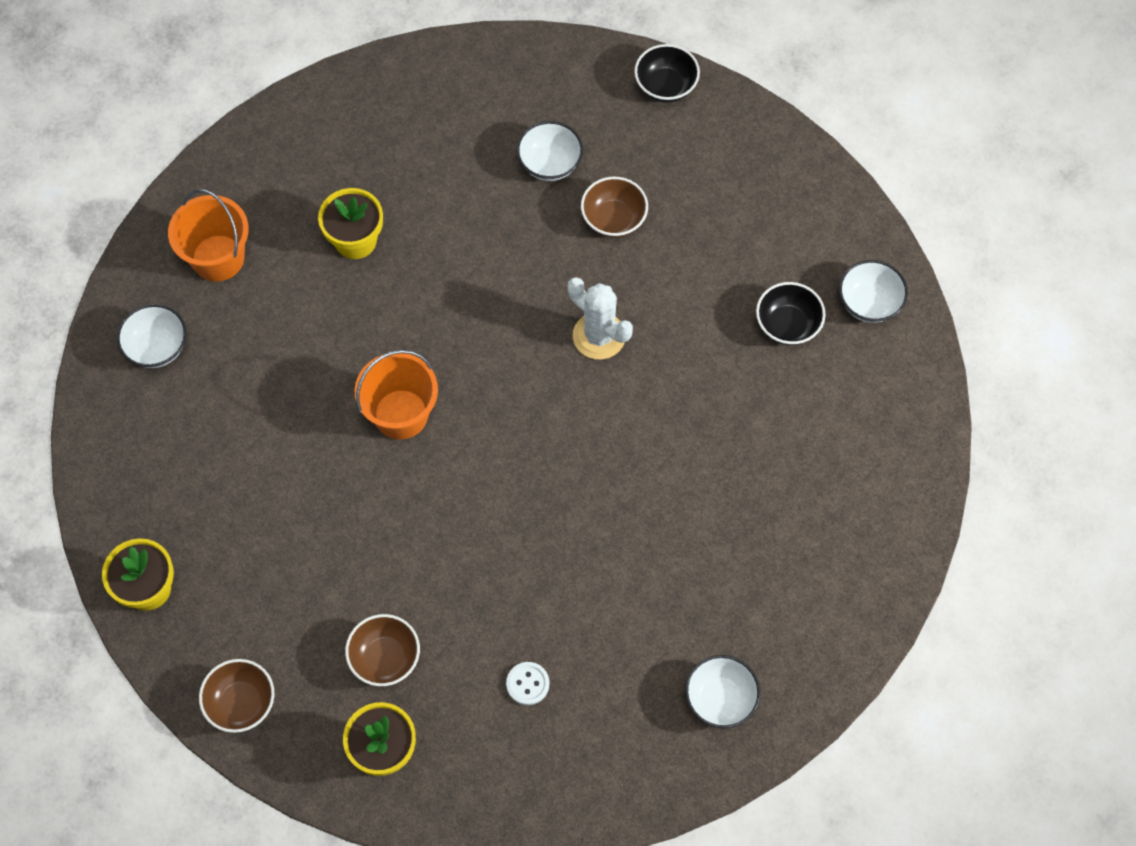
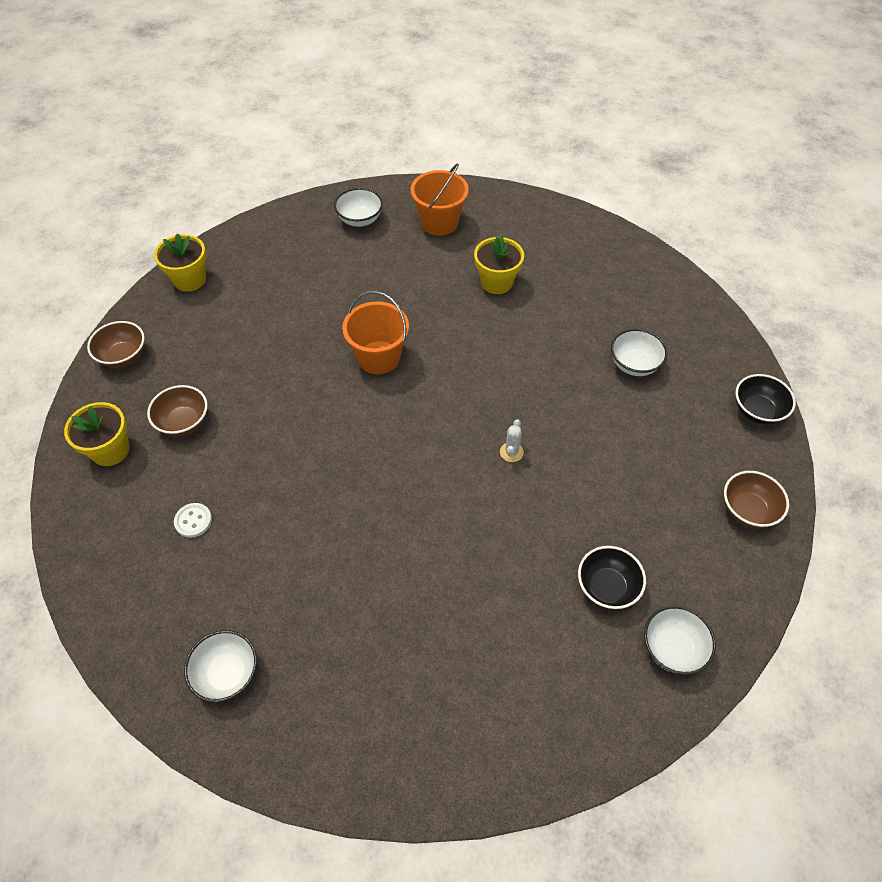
camera: 65 degrees right, 10 degrees down
(599, 336) = (511, 452): white cactus -> white cactus, size x0.52
(613, 219) = (617, 422): brown bowl -> brown bowl (747, 510)

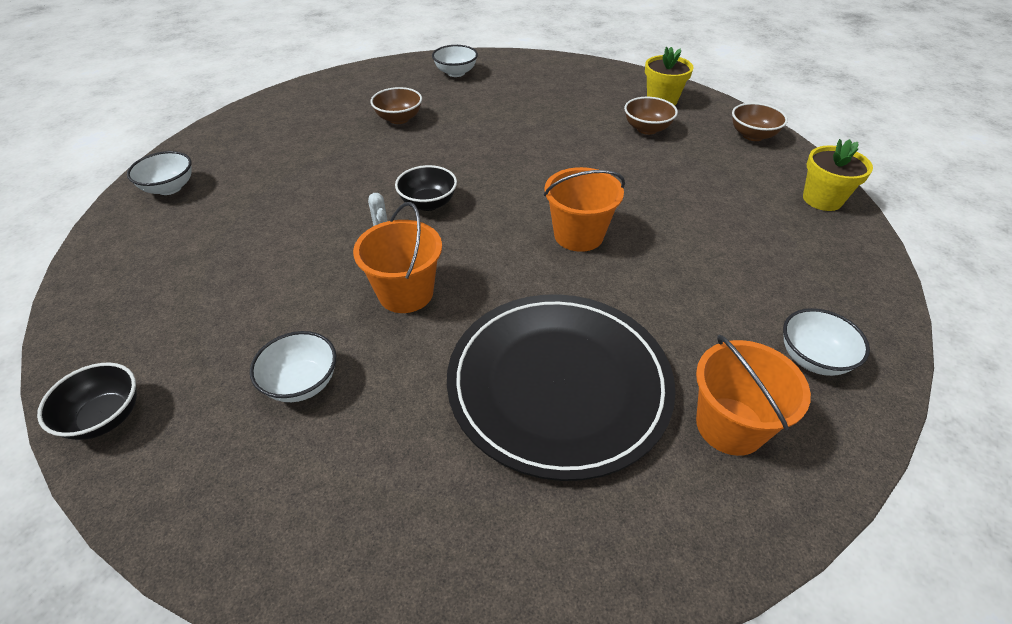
camera: 140 degrees right, 10 degrees down
(193, 521) = (561, 100): white button -> none
(496, 282) = (558, 384): yellow flower pot -> black plate
(534, 386) = (405, 293): none -> orange bucket
(607, 587) = (239, 194): black bowl -> black bowl (428, 203)
(747, 510) = (110, 303): brown bowl -> brown bowl (399, 119)

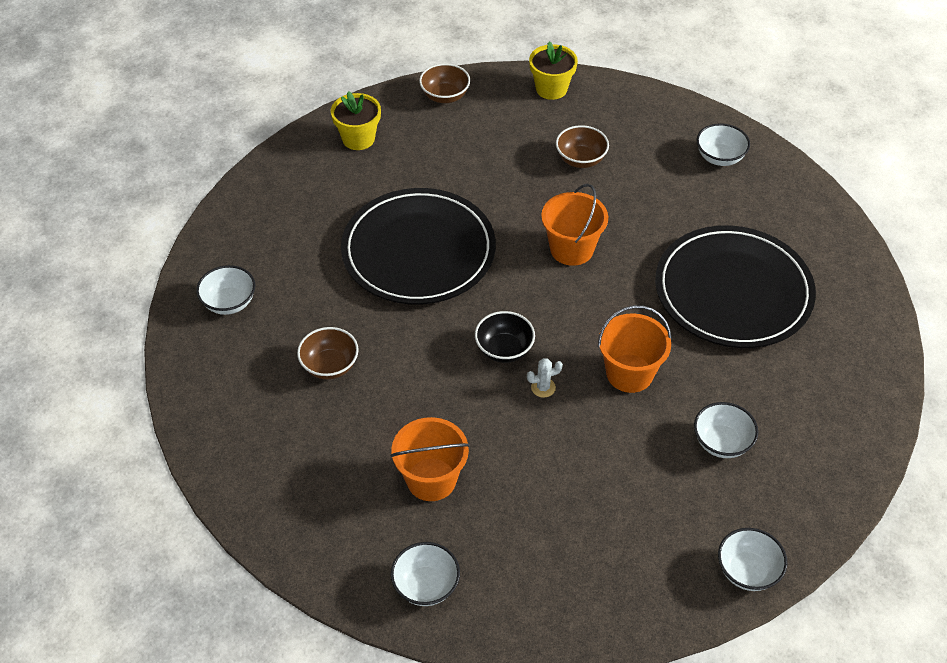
camera: 80 degrees left, 5 degrees up
(105, 417) = (747, 571): black bowl -> white bowl
(539, 144) = (418, 251): none -> black plate
(647, 129) = (412, 164): brown bowl -> brown bowl (580, 159)
(730, 425) = (771, 214): orange bucket -> orange bucket (431, 479)

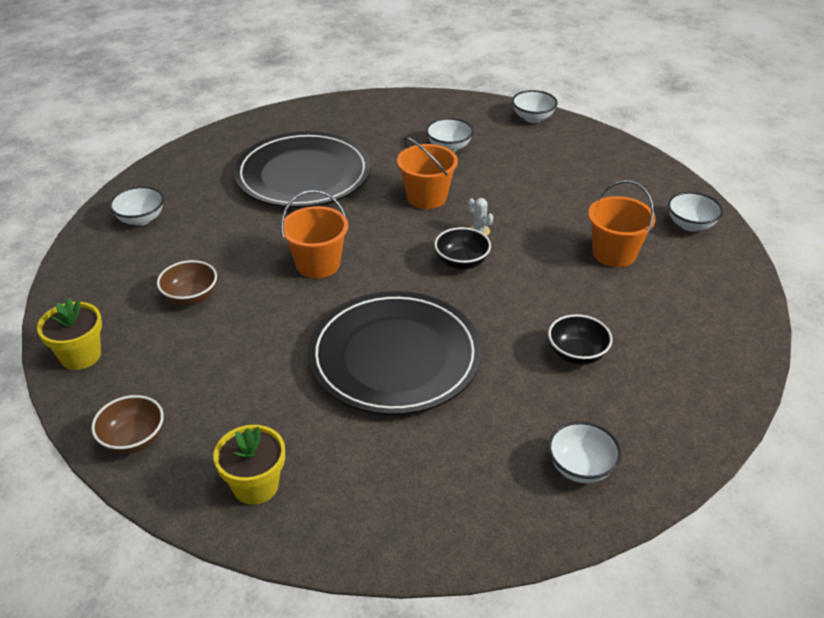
camera: 120 degrees left, 10 degrees down
(330, 366) = (576, 354): brown bowl -> black bowl

